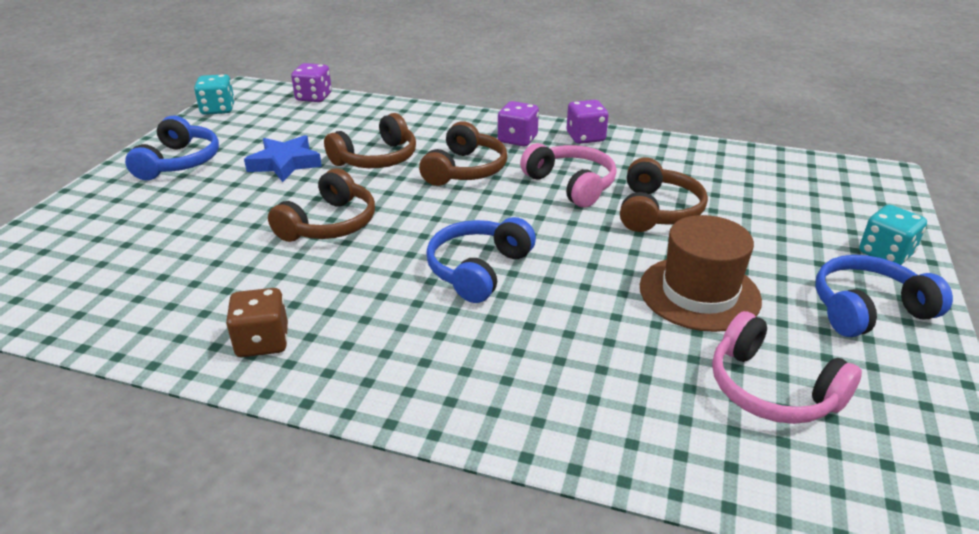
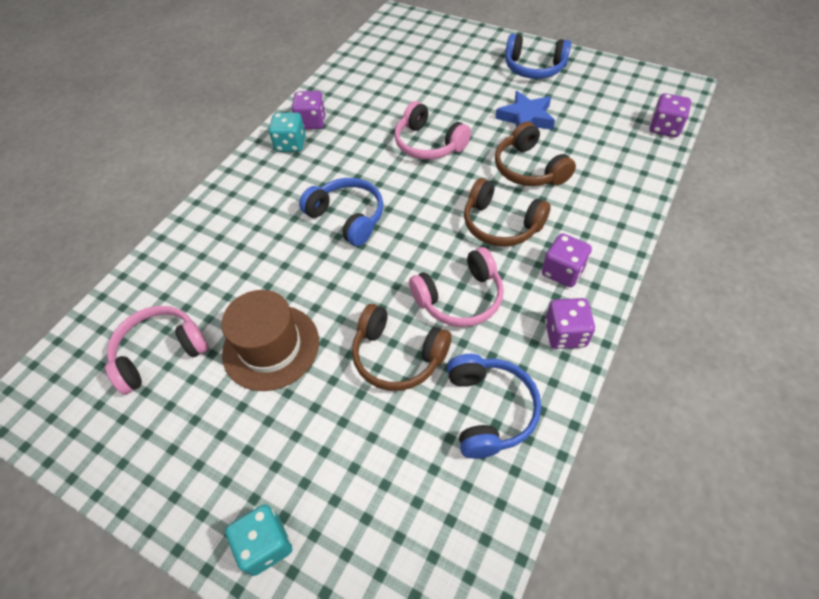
camera: 105 degrees right, 20 degrees up
(218, 109) = (632, 75): turquoise dice -> turquoise dice (291, 144)
(262, 342) = (312, 122): brown dice -> purple dice
(329, 224) = (428, 144): brown headphones -> pink headphones
(867, 309) = (201, 470): blue headphones -> blue headphones (489, 410)

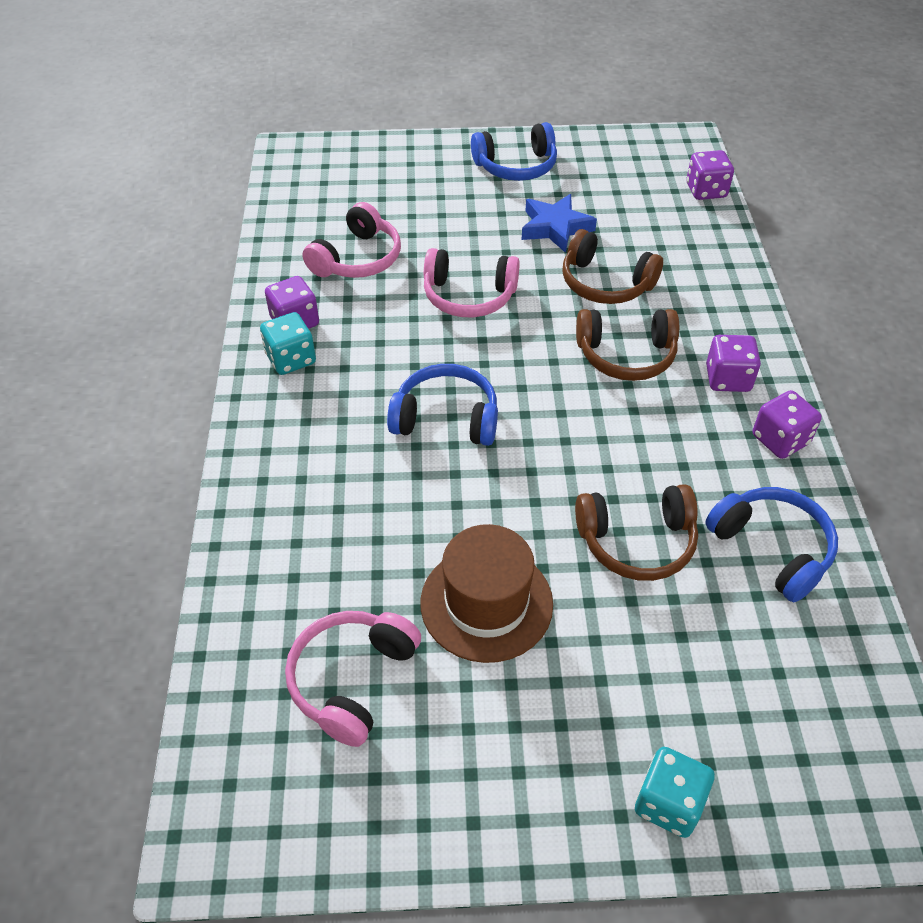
camera: 35 degrees left, 5 degrees down
(460, 298) = (649, 451): pink headphones -> pink headphones (357, 259)

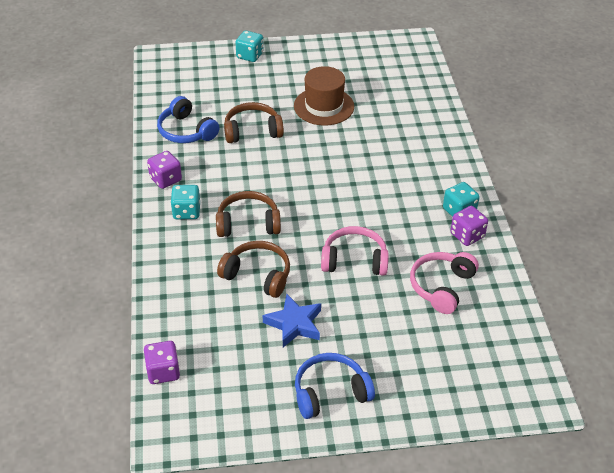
camera: 175 degrees right, 5 degrees down
(352, 680) = (377, 81): pink headphones -> none
(446, 418) = (356, 182): blue headphones -> none
(727, 379) = (186, 212): purple dice -> turquoise dice

